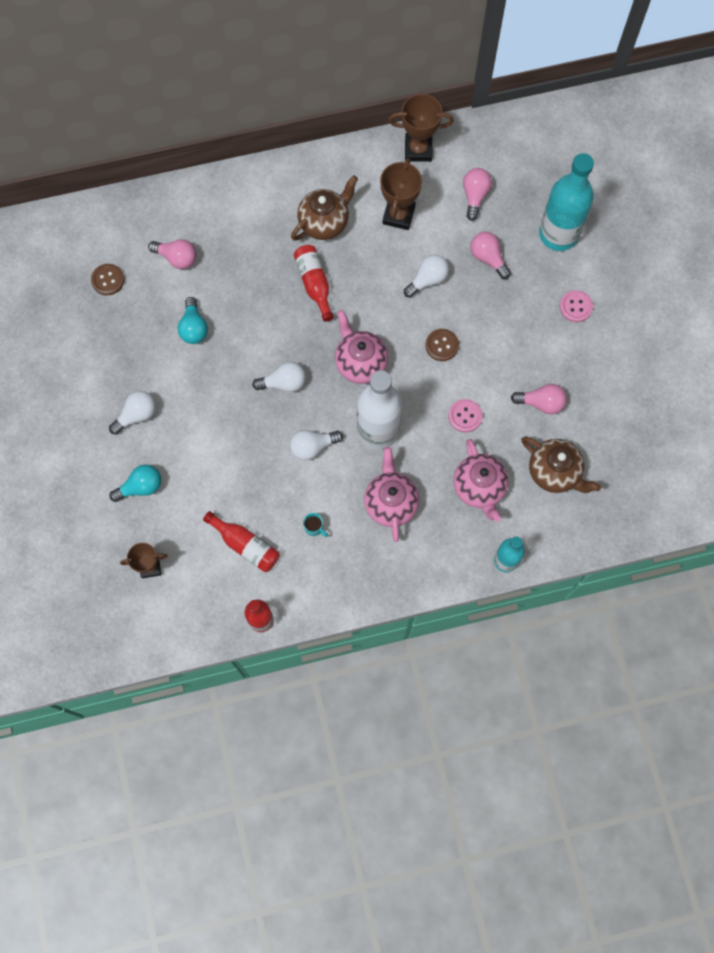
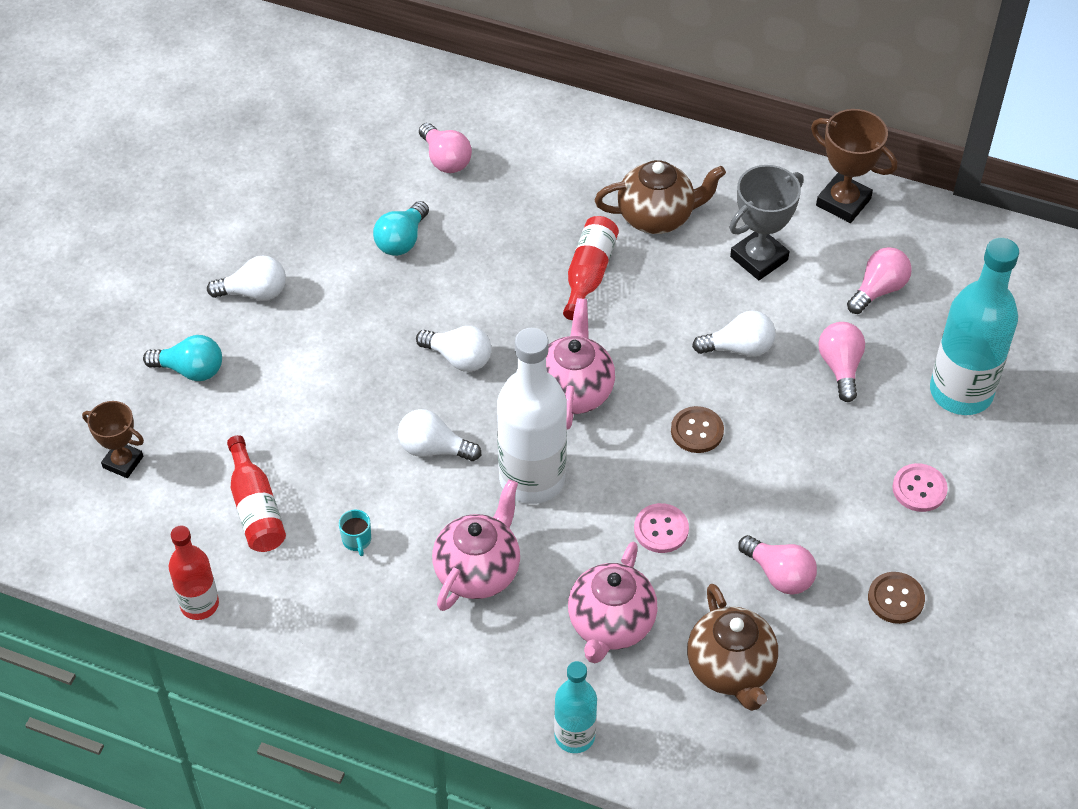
camera: 35 degrees right, 20 degrees down
(108, 280) = (346, 139): brown button -> brown button (895, 599)
(398, 215) = (759, 258): brown trophy -> grey trophy

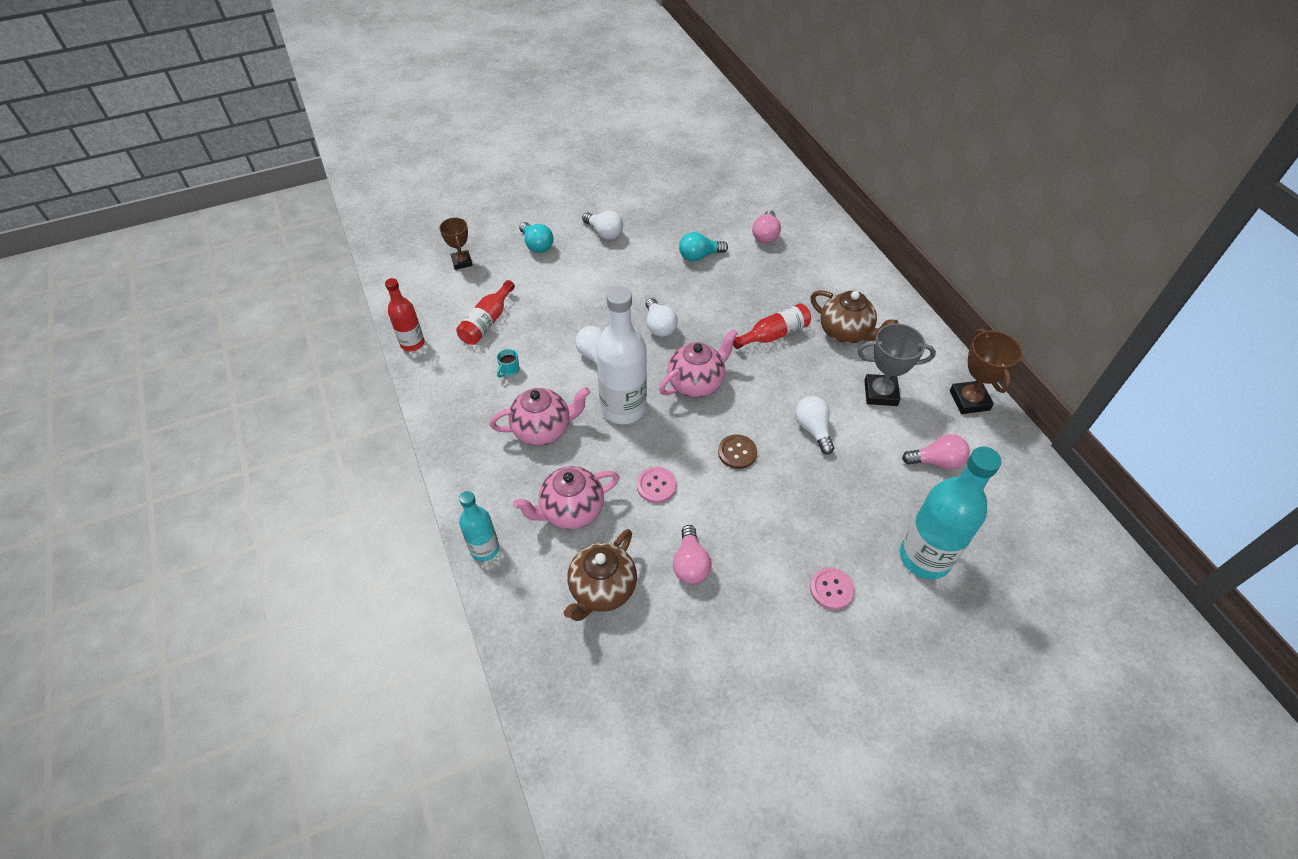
camera: 45 degrees right, 0 degrees up
(739, 348) = (813, 429): white light bulb -> white light bulb turned 150 degrees counterclockwise
(840, 367) = (862, 484): pink light bulb -> none
(895, 599) = (741, 638): brown button -> none

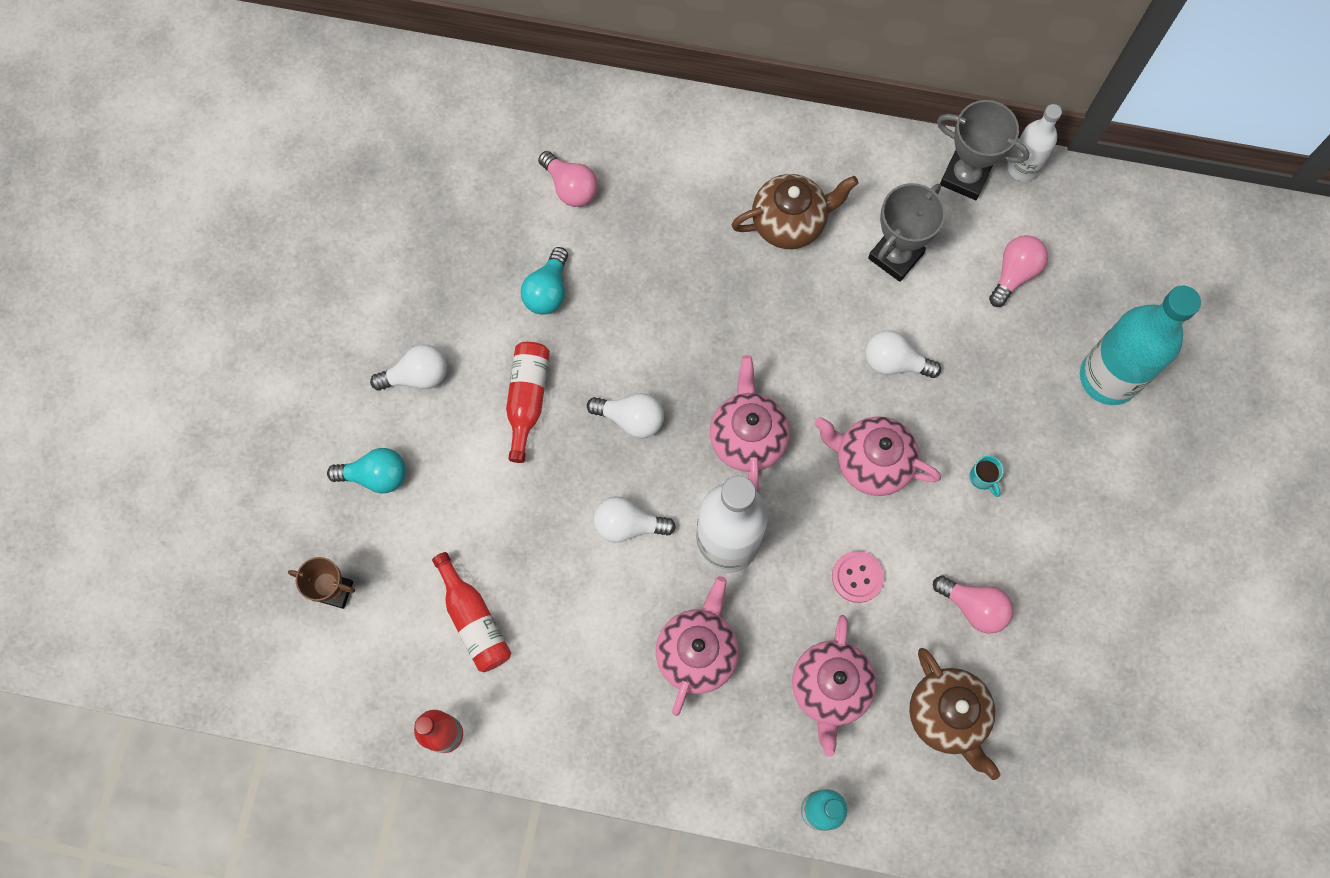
camera: 55 degrees left, 20 degrees up
(509, 370) = (577, 639): turquoise mug -> turquoise mug (983, 478)
(737, 452) = (871, 463): brown button -> pink teapot
(774, 334) = (736, 301): red bottle -> red bottle (527, 399)
(831, 589) = (1086, 491): pink button -> none
(969, 400) = (965, 176): brown trophy -> grey trophy
(1010, 427) = (1023, 167): none -> white bottle

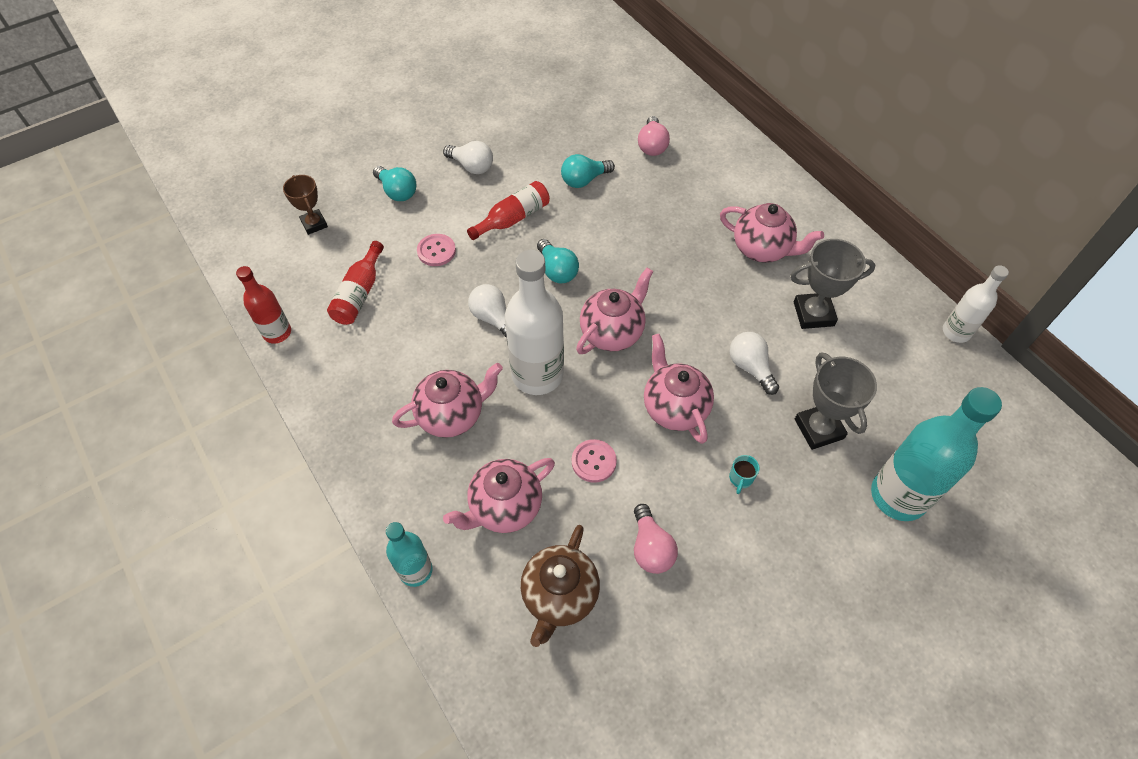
camera: 45 degrees right, 15 degrees down
(494, 505) = (436, 251): none -> pink button
(631, 419) = (557, 270): white light bulb -> turquoise light bulb
(790, 223) = (762, 249): brown teapot -> pink teapot
(965, 176) = (907, 308): grey trophy -> grey trophy (819, 429)
(1014, 274) = (888, 383): pink light bulb -> none

